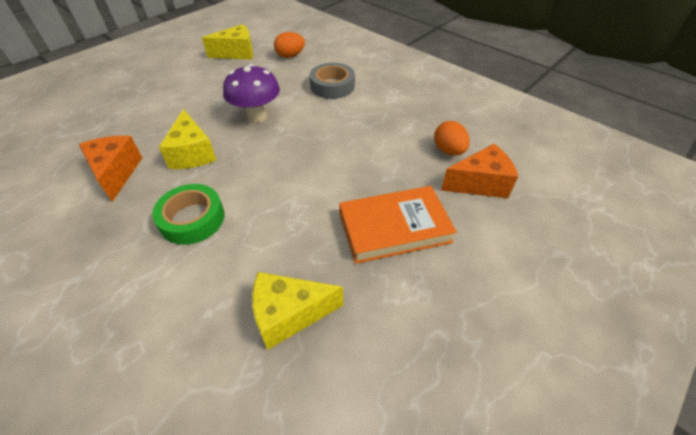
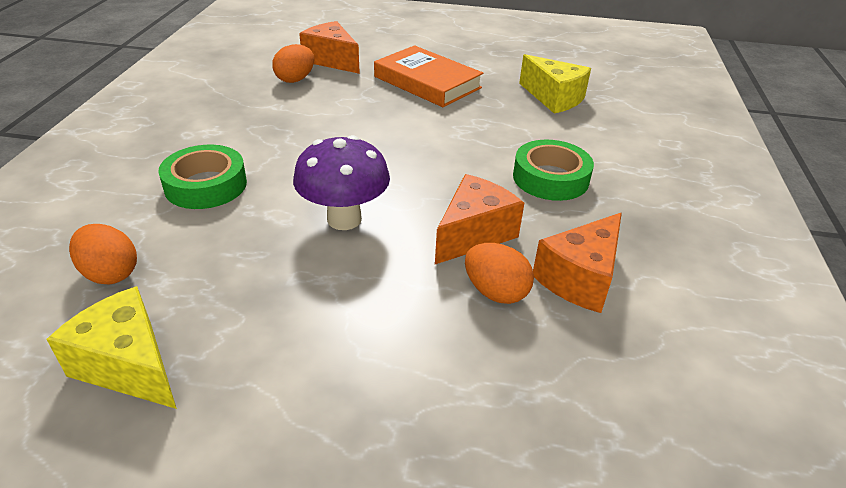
camera: 125 degrees left, 10 degrees down
(151, 140) = (495, 292): none -> orange egg
(192, 153) = (473, 234): yellow cheese -> orange cheese
(332, 86) = (206, 185): grey tape -> green tape

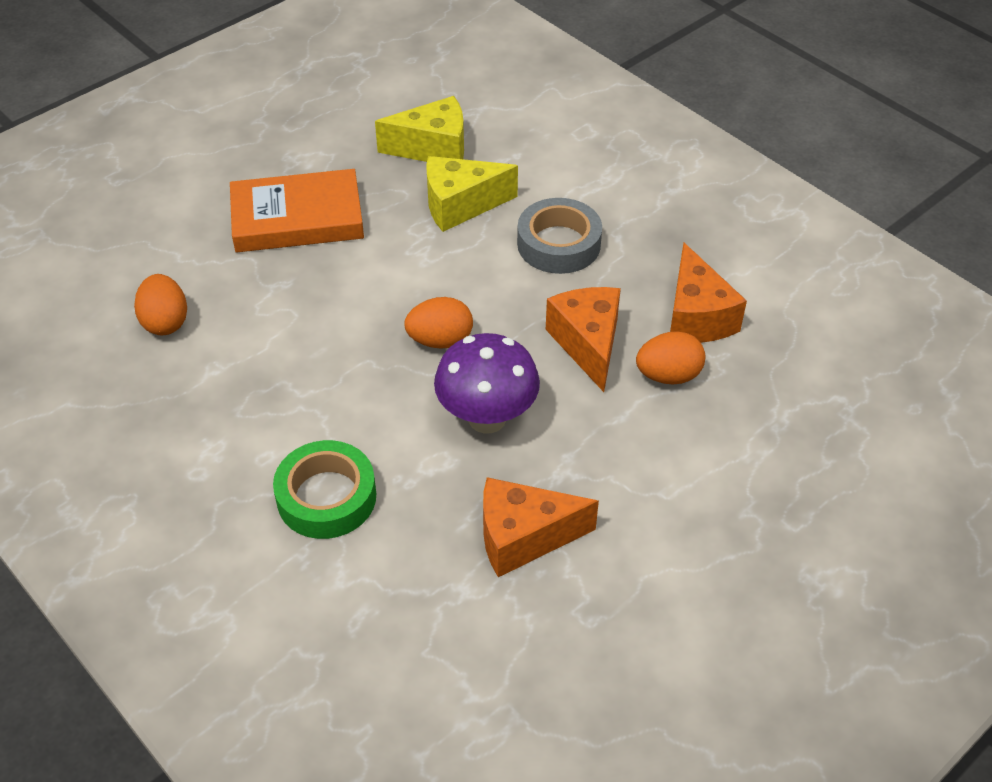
camera: 50 degrees left, 10 degrees up
(110, 273) = (415, 625): orange egg -> orange egg (440, 340)
(129, 365) = (559, 650): yellow cheese -> yellow cheese (460, 205)
(332, 60) = (151, 266): orange cheese -> orange cheese (523, 538)
(550, 178) = (558, 244): green tape -> grey tape

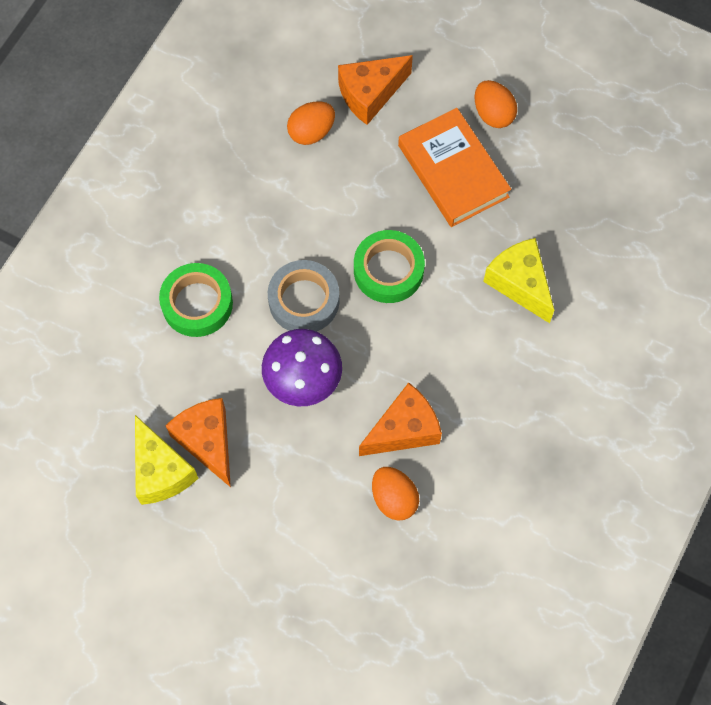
camera: 70 degrees right, 20 degrees up
(386, 303) = (388, 270): none -> green tape
(433, 148) = (580, 237): yellow cheese -> yellow cheese (161, 471)
(440, 340) = (366, 323): orange egg -> orange egg (493, 114)
(558, 244) = (506, 373): grey tape -> grey tape (304, 300)
(696, 317) = (466, 504): orange cheese -> orange cheese (370, 94)

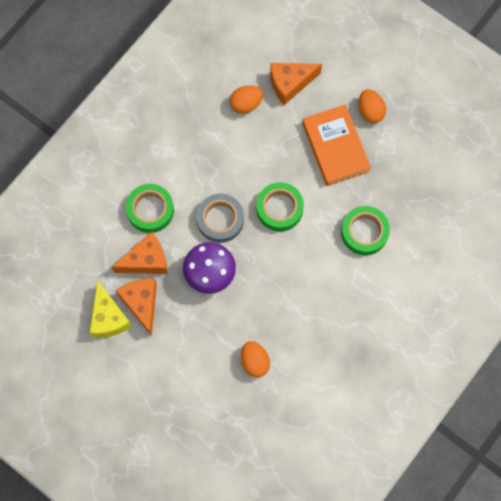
camera: 10 degrees right, 5 degrees up
(404, 429) = (269, 317): orange cheese -> orange cheese (146, 260)
(519, 283) = (364, 232): yellow cheese -> green tape

